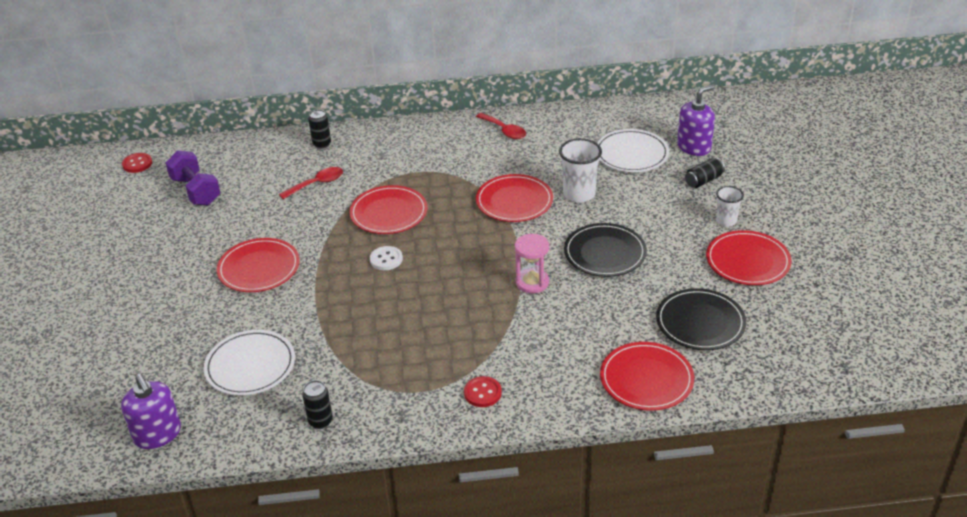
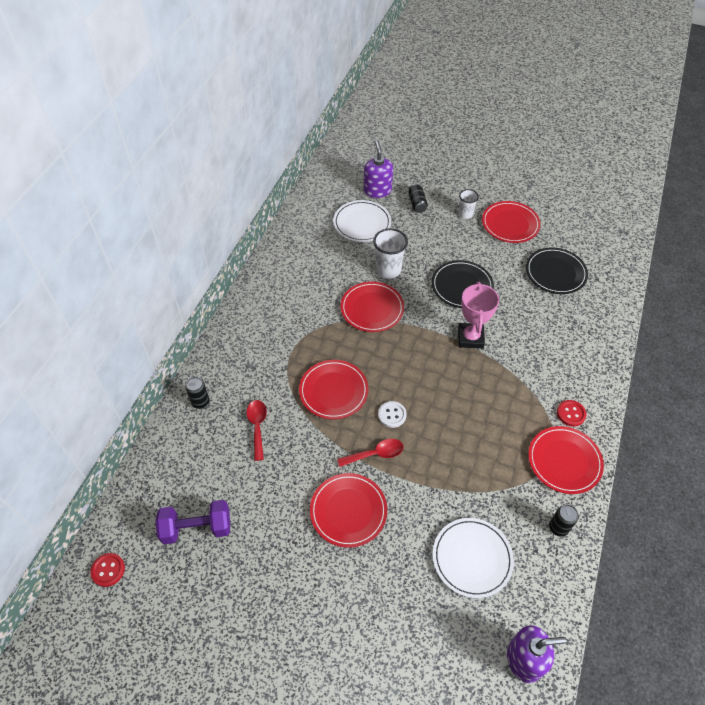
camera: 65 degrees left, 15 degrees up
(504, 131) = (279, 277): red spoon -> red spoon (375, 454)
(532, 282) = (470, 338): pink hourglass -> pink trophy
(646, 379) = (595, 322): red plate -> red plate (564, 461)

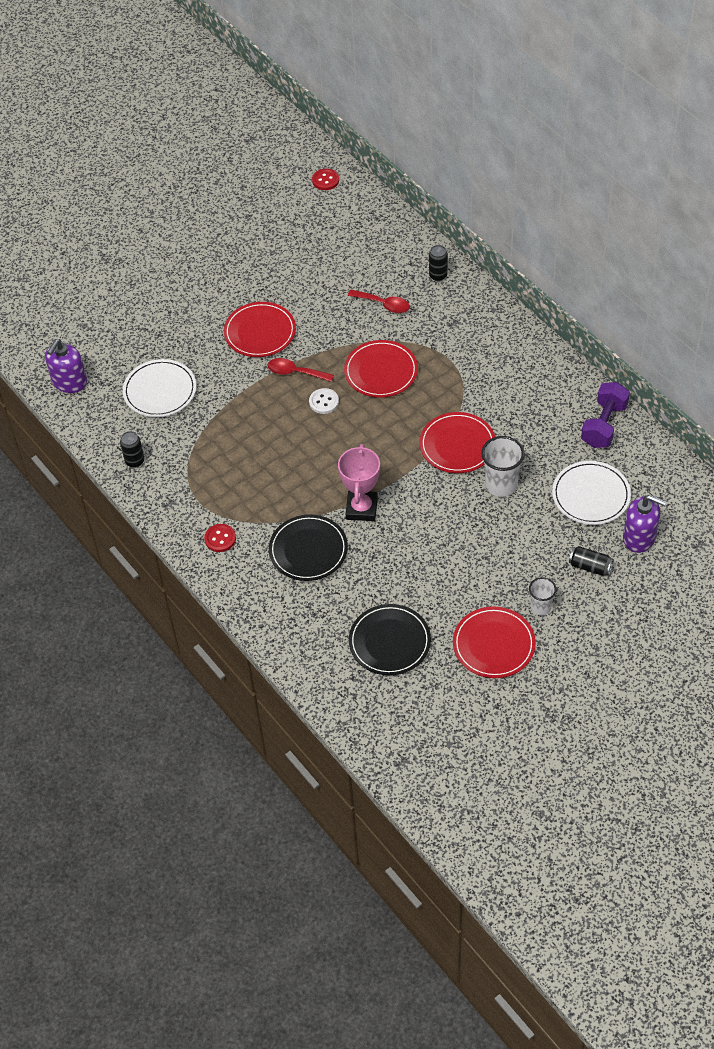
camera: 125 degrees right, 0 degrees up
(197, 528) = (319, 237): purple dumbbell -> purple dumbbell (604, 425)
(375, 454) = (295, 372): red spoon -> red spoon turned 90 degrees clockwise
(462, 286) = (433, 539): black plate -> black plate (308, 550)
(470, 338) = (361, 508): pink trophy -> pink trophy turned 60 degrees clockwise
(564, 461) = (182, 503): red plate -> none

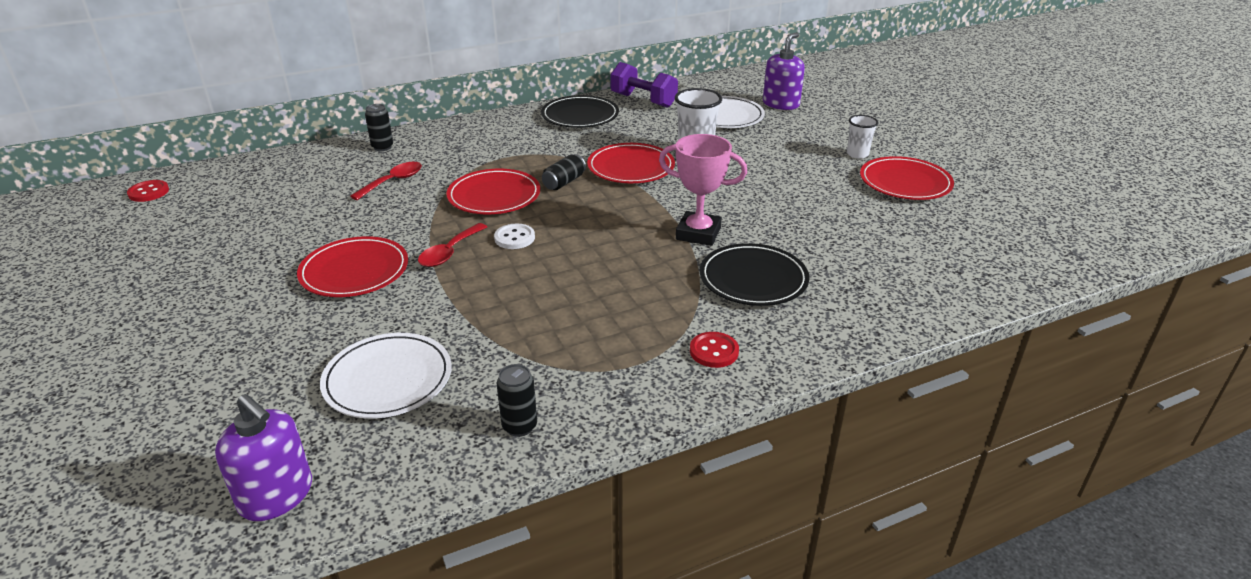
camera: 80 degrees left, 20 degrees down
(389, 642) = (903, 240): black plate -> black plate (580, 115)
(590, 566) = (810, 127): black can -> black can (564, 182)

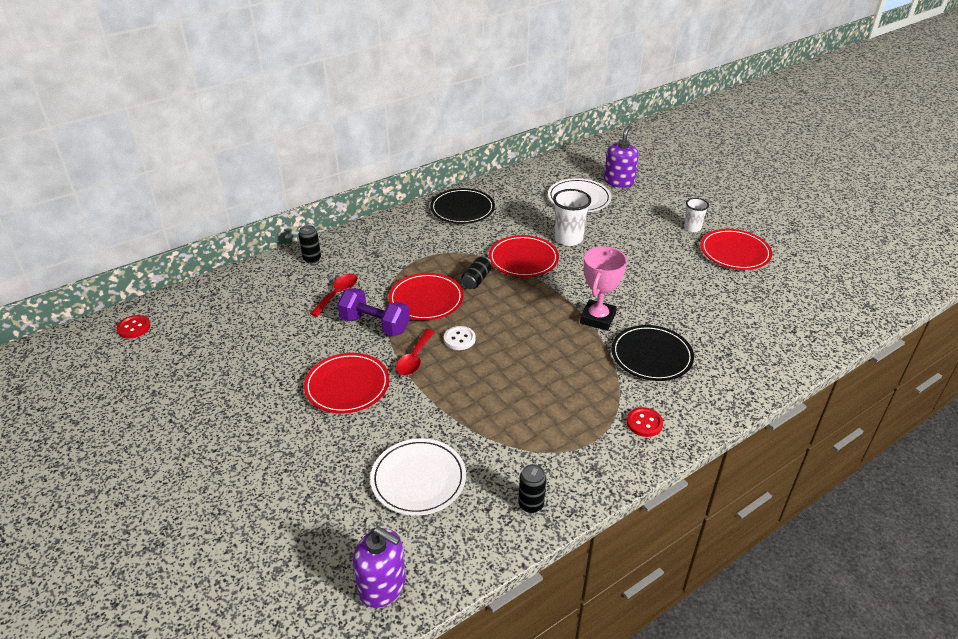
camera: 10 degrees left, 5 degrees up
(643, 100) = (508, 188): purple dumbbell -> purple dumbbell (375, 325)
(698, 233) = (597, 318): pink trophy -> pink trophy turned 75 degrees counterclockwise

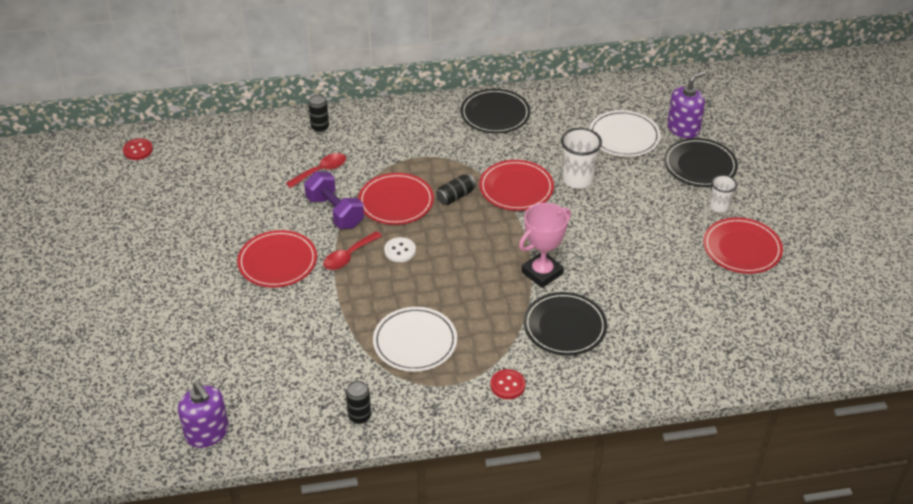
camera: 25 degrees right, 5 degrees up
(418, 479) = (285, 362): white plate -> white plate (415, 342)
(653, 203) = (700, 165): none -> black plate

